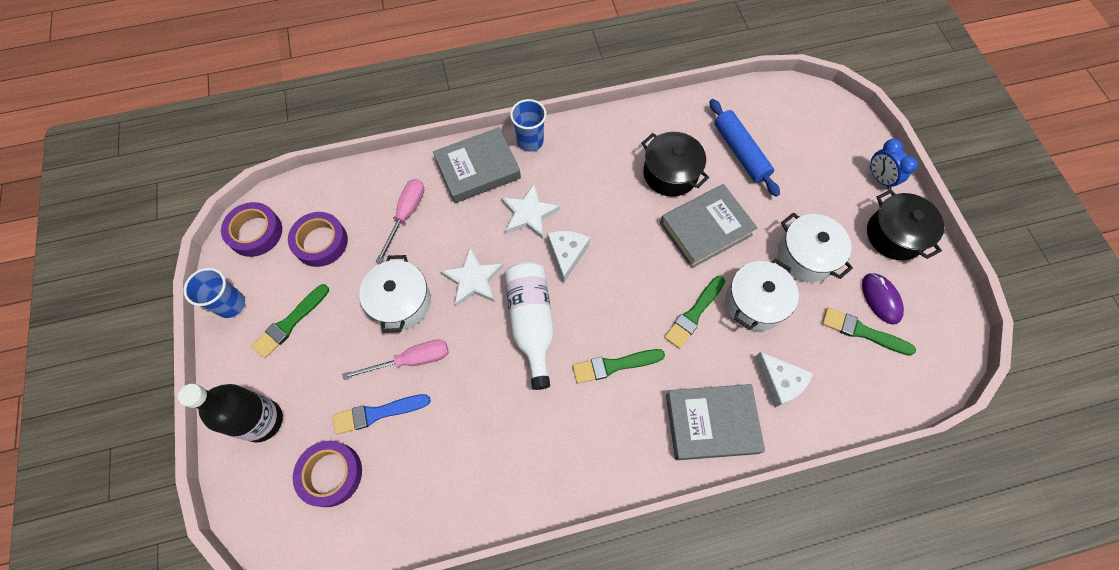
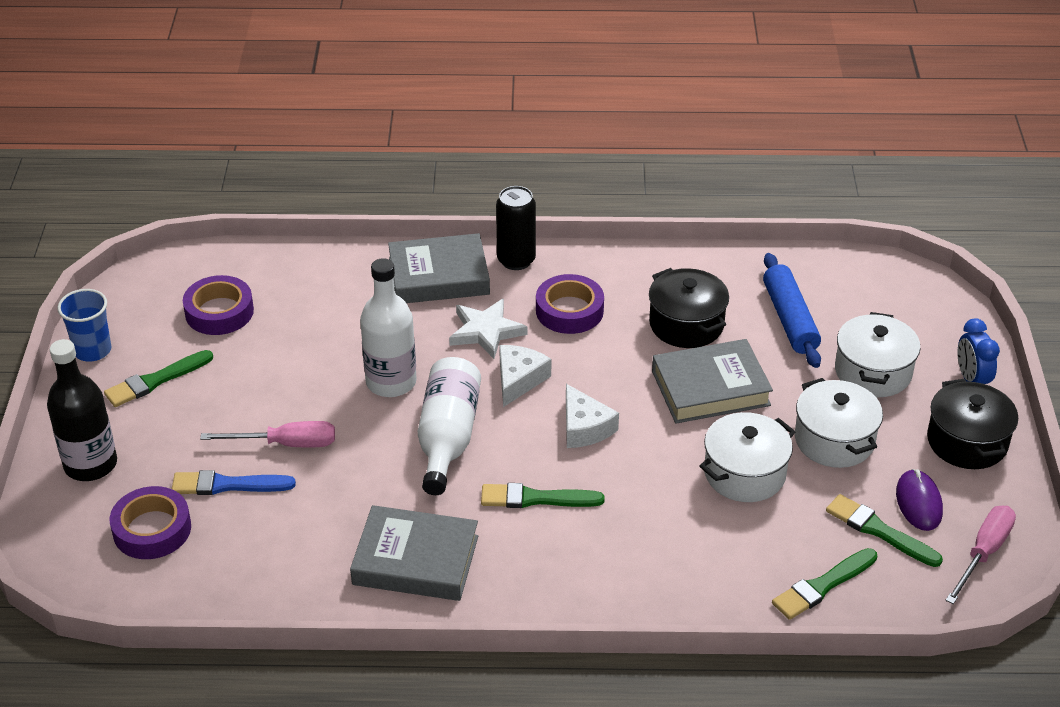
camera: 15 degrees right, 25 degrees down
(255, 232) = (145, 288): purple tape -> purple tape (569, 311)
(401, 302) = (294, 387): white pot -> white pot (873, 372)
(406, 215) = (333, 305): pink screwdriver -> pink screwdriver (983, 553)
(473, 280) = (391, 382): white star -> white bottle
(530, 141) = (516, 260): blue cup -> black can
(694, 314) = (660, 469): green brush -> green brush (822, 586)
(711, 423) = (638, 579): grey book -> grey book (415, 560)
(779, 382) = (745, 557): white cheese -> white cheese (584, 428)

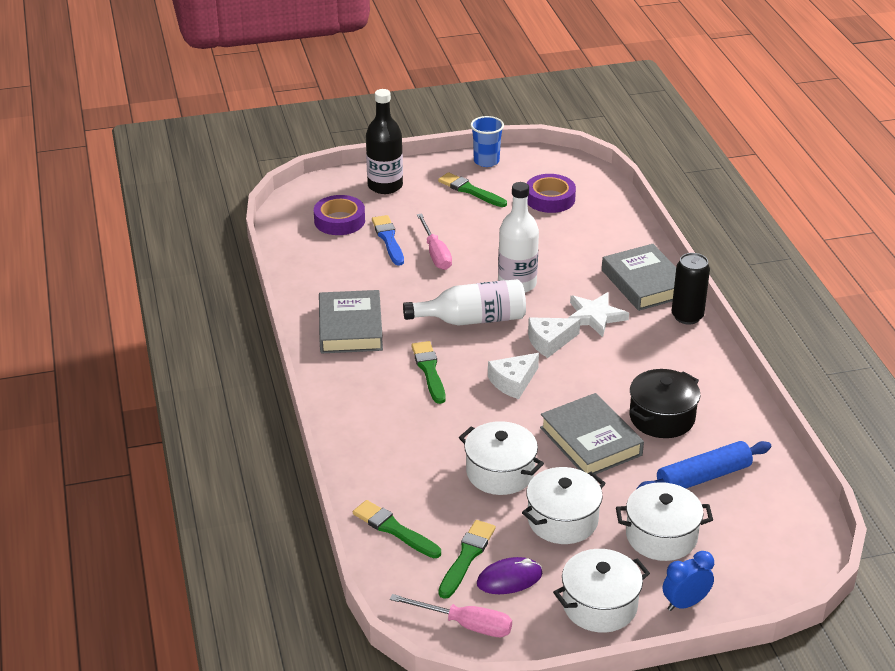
camera: 75 degrees right, 5 degrees down
(519, 380) = (549, 341): white cheese -> white cheese turned 150 degrees clockwise
(569, 311) = (642, 353): purple tape -> none
(967, 441) = (599, 605): black pot -> white pot

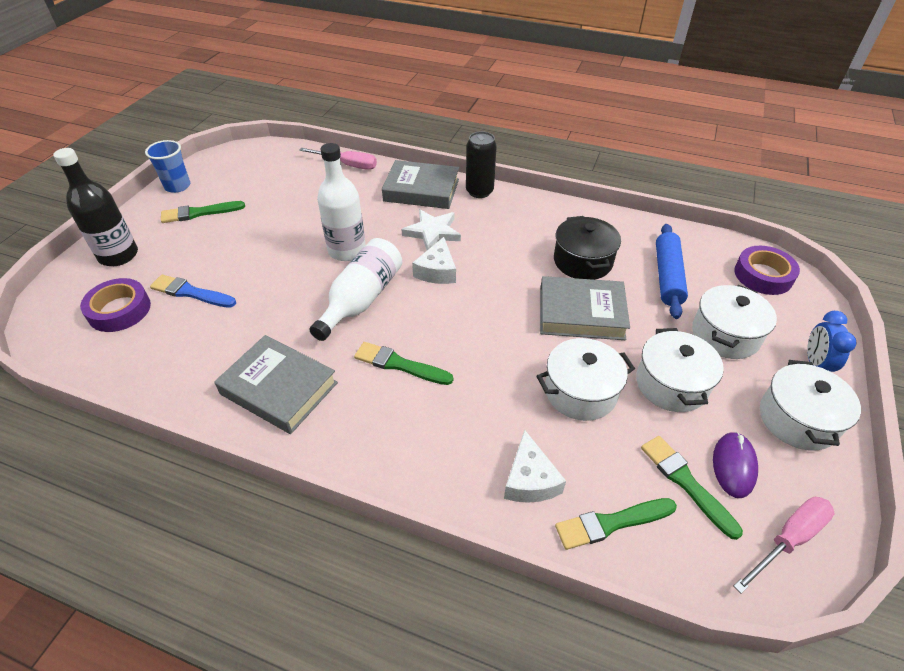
camera: 55 degrees left, 10 degrees up
(435, 253) = (249, 274): pink screwdriver -> pink screwdriver (348, 165)
(513, 382) = (467, 318): white cheese -> white cheese (530, 479)
(550, 199) = (269, 181): purple tape -> purple tape (763, 275)

